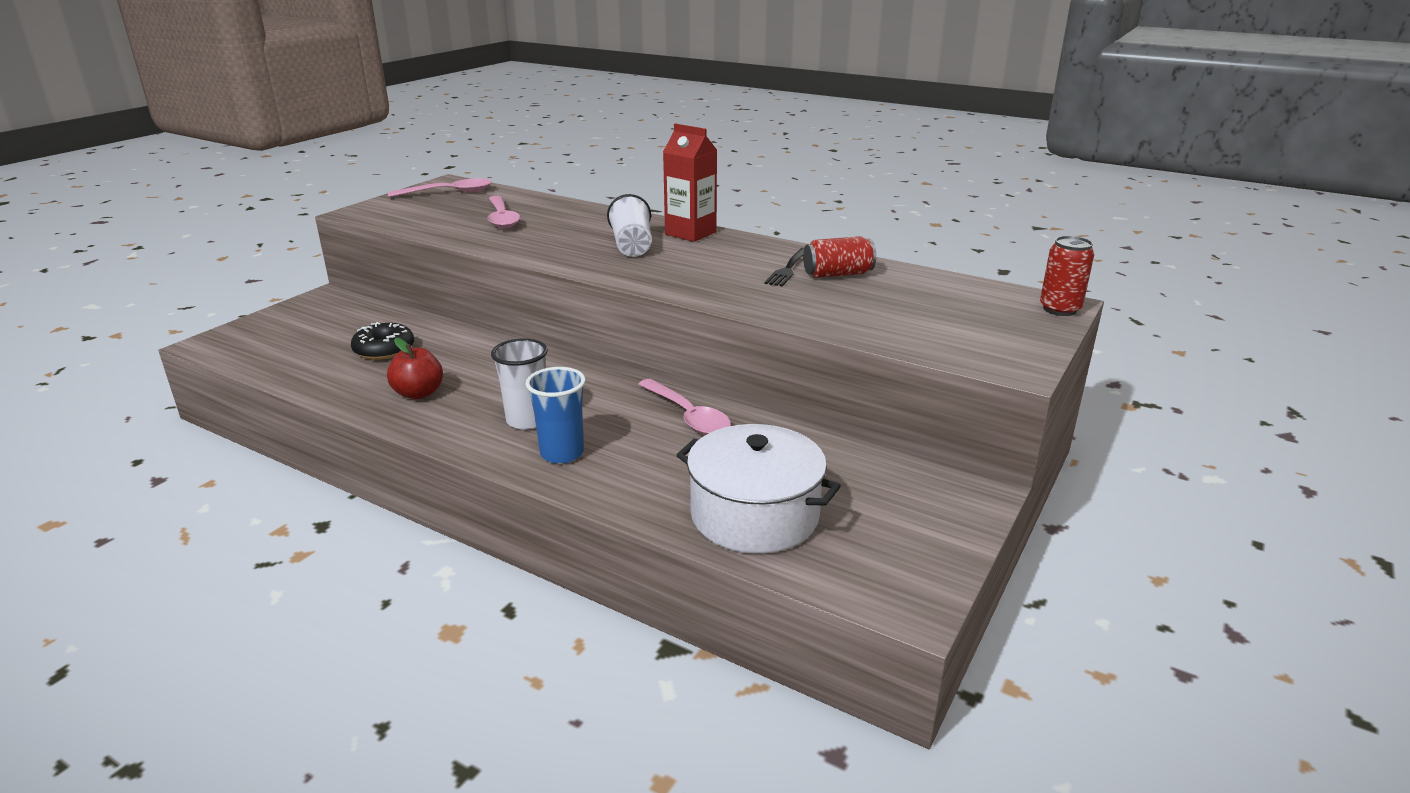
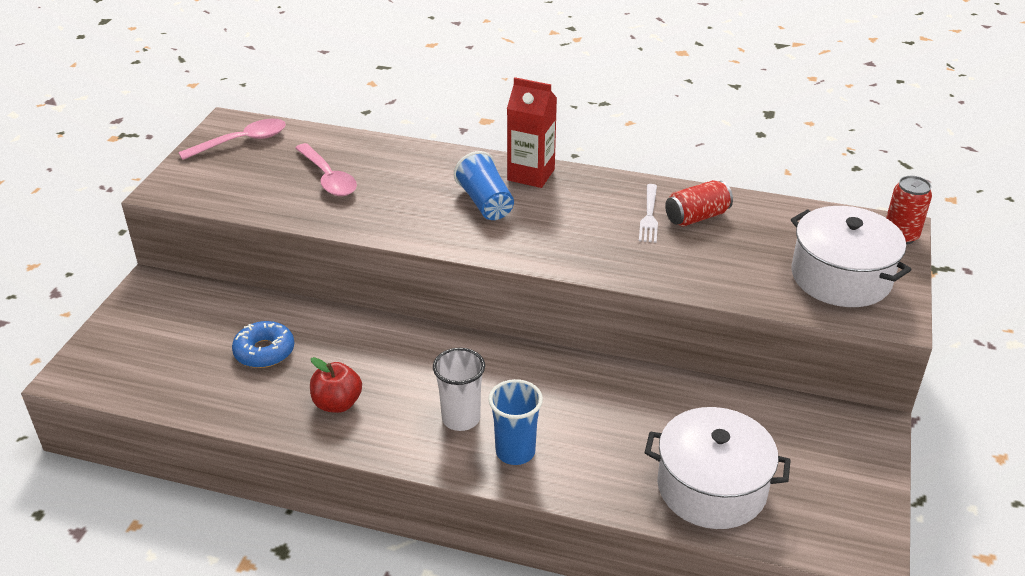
camera: 15 degrees left, 10 degrees up
(384, 349) = (264, 351): black donut -> blue donut
(632, 246) = (485, 203): white cup -> blue cup
(688, 416) = (602, 385): pink spoon -> none
(788, 269) = (649, 216): black fork -> white fork
(970, 331) = (841, 277): none -> white pot

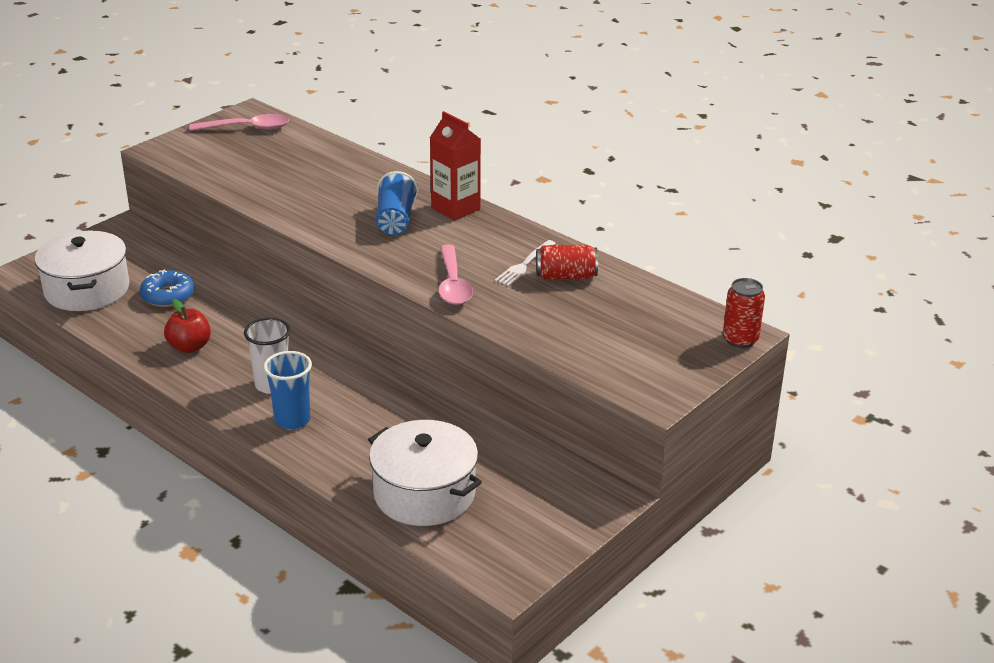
camera: 25 degrees right, 5 degrees down
(328, 178) = (288, 171): pink spoon -> pink spoon (453, 284)
(841, 277) = (644, 355): white pot -> white pot (87, 289)

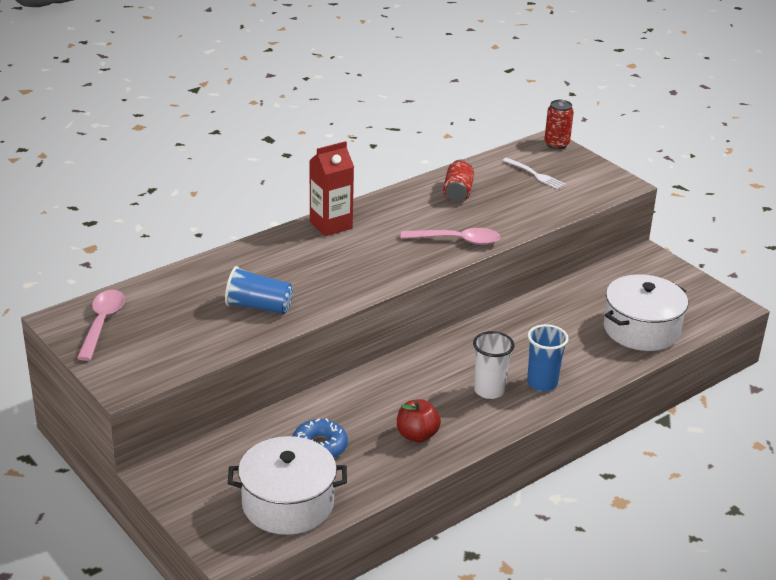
camera: 80 degrees left, 0 degrees up
(395, 220) = (341, 256): blue cup -> blue cup (258, 306)
(524, 265) = (435, 207): white fork -> white fork (535, 175)

